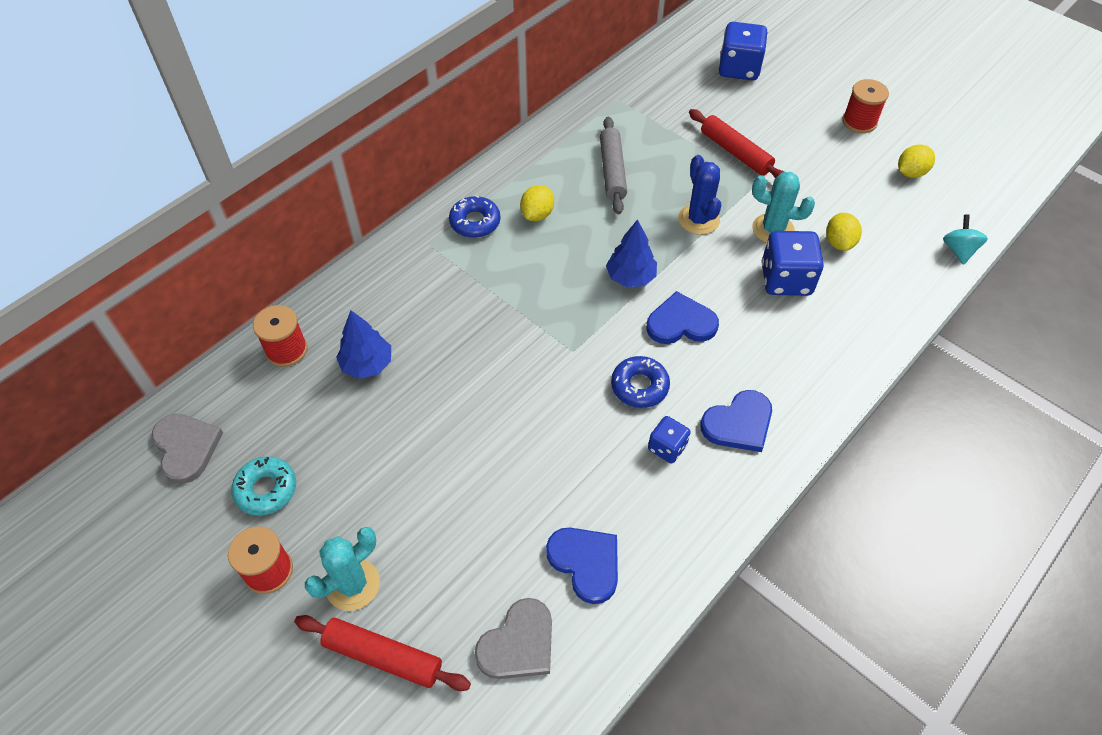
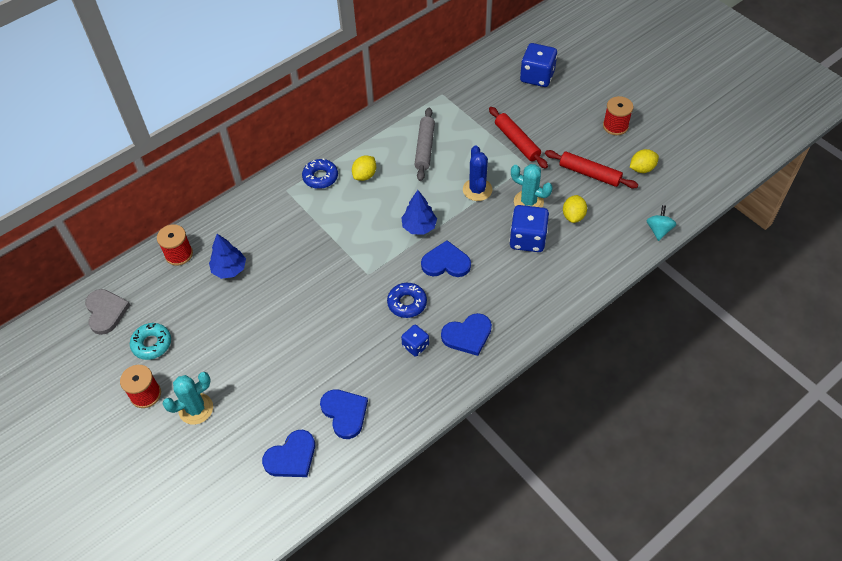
camera: 10 degrees right, 0 degrees up
(383, 656) = (207, 454): red rolling pin -> red rolling pin (589, 174)
(518, 643) = (291, 457): grey heart -> blue heart

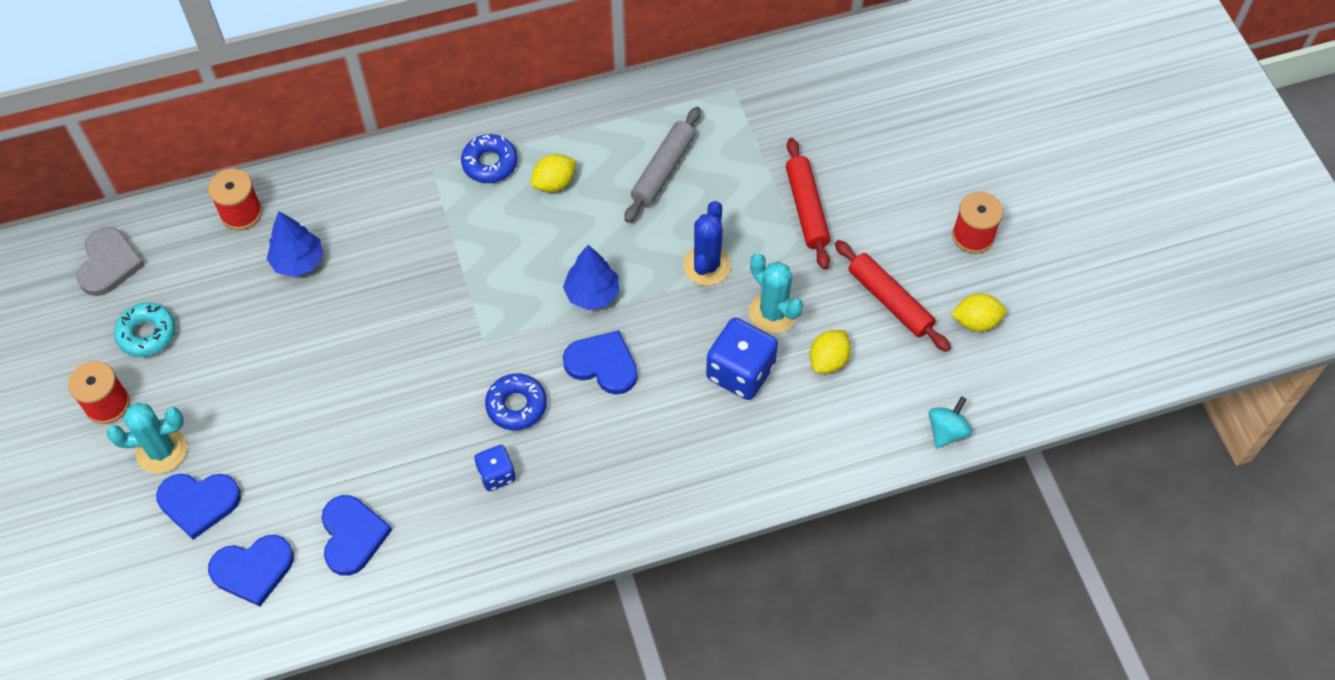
camera: 20 degrees right, 5 degrees up
(467, 335) = (577, 487): blue heart -> blue heart (199, 503)
(537, 76) = (894, 110): blue dice -> none

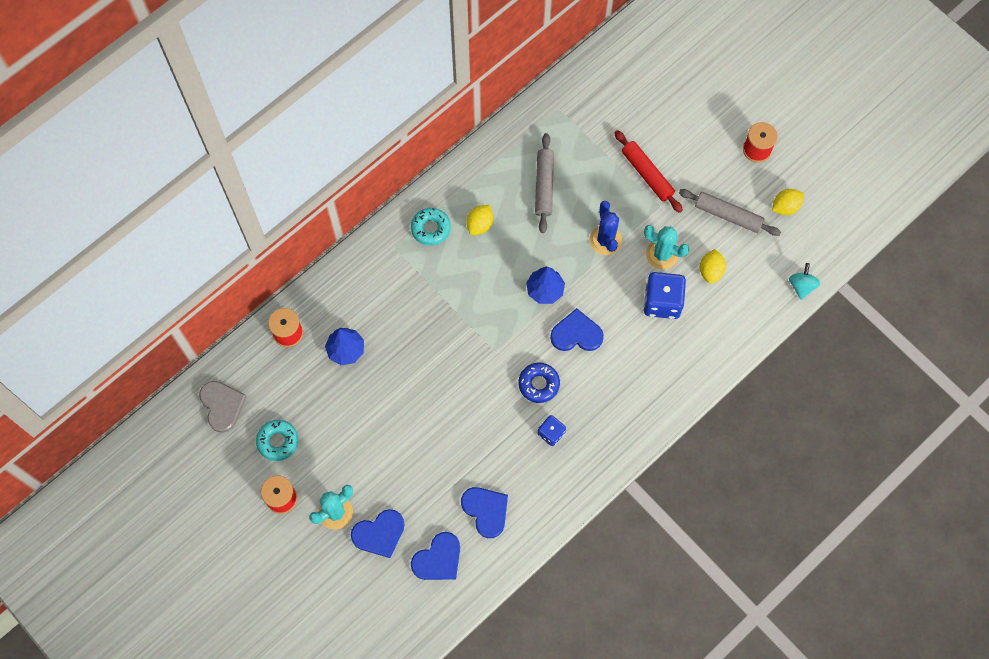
camera: 25 degrees left, 10 degrees up
(490, 163) = (430, 228): blue donut -> turquoise donut
(890, 301) = (728, 215): red rolling pin -> grey rolling pin

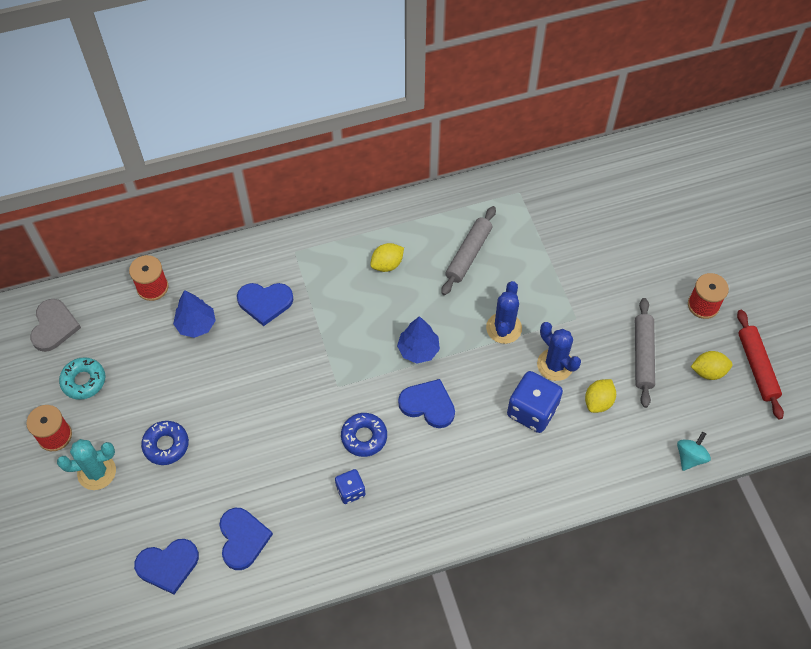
camera: 25 degrees right, 10 degrees down
(379, 534) = (125, 513): blue heart -> blue heart (265, 302)
(380, 464) = (166, 445): none -> blue donut
(430, 228) = (338, 249): turquoise donut -> none
(647, 174) = (577, 284): red rolling pin -> red rolling pin (757, 367)
(662, 254) = (555, 365): turquoise cactus -> blue cactus
(728, 215) = (643, 355): grey rolling pin -> grey rolling pin turned 45 degrees clockwise

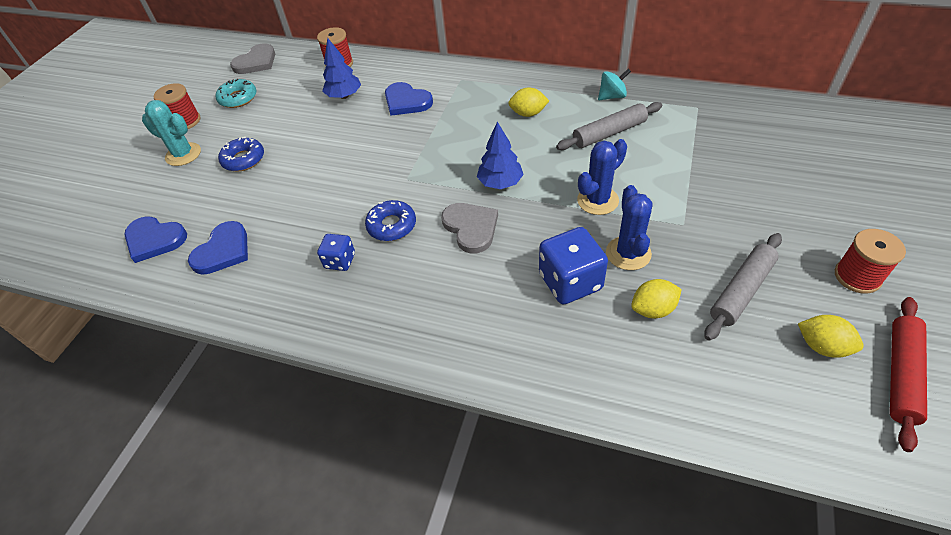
camera: 40 degrees right, 10 degrees down
(428, 404) = (471, 228): blue heart -> grey heart
(690, 457) = (734, 427): turquoise spinning top -> turquoise spinning top (612, 96)

